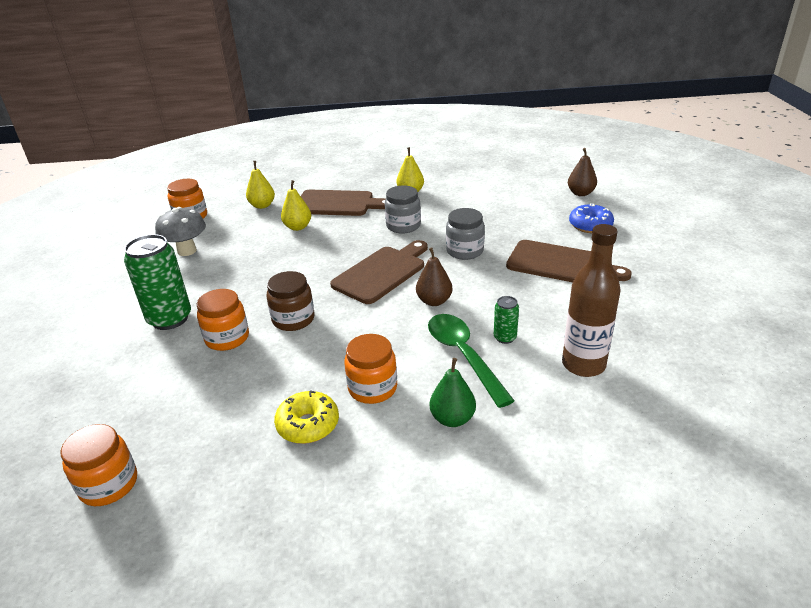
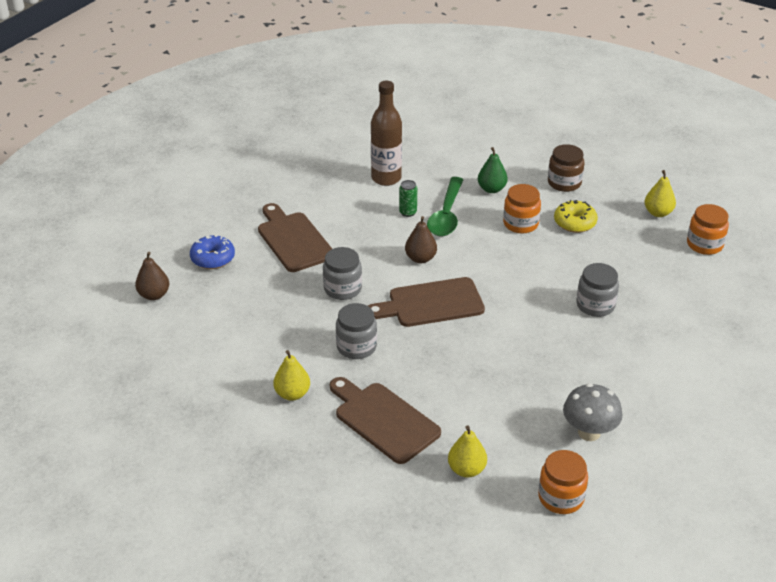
camera: 145 degrees left, 5 degrees up
(170, 319) = (634, 347): green can -> none
(227, 338) = (595, 305): orange jar -> grey jar
(293, 319) = (535, 296): brown jar -> brown jar (564, 183)
(298, 227) = (455, 405): yellow pear -> yellow pear (658, 213)

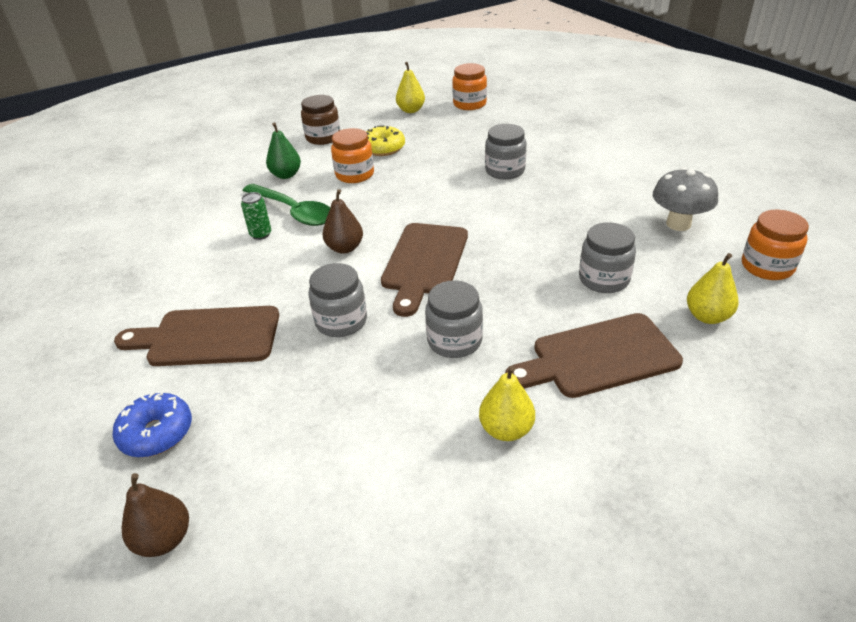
camera: 60 degrees left, 0 degrees up
(386, 178) = (187, 232): brown bottle -> none
(475, 403) = (604, 279): none -> grey jar

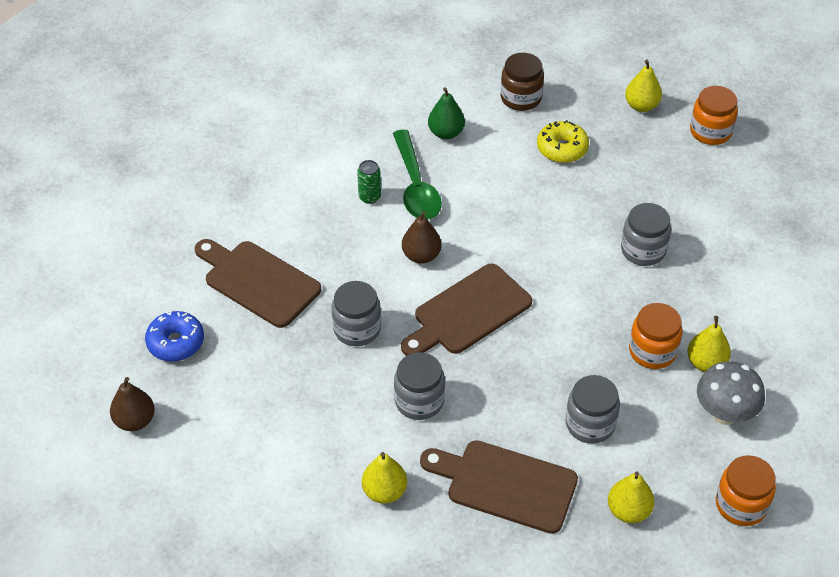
camera: 35 degrees right, 10 degrees up
(355, 175) = (505, 170): orange jar -> orange jar (652, 351)
(626, 205) = (706, 363): none -> yellow pear

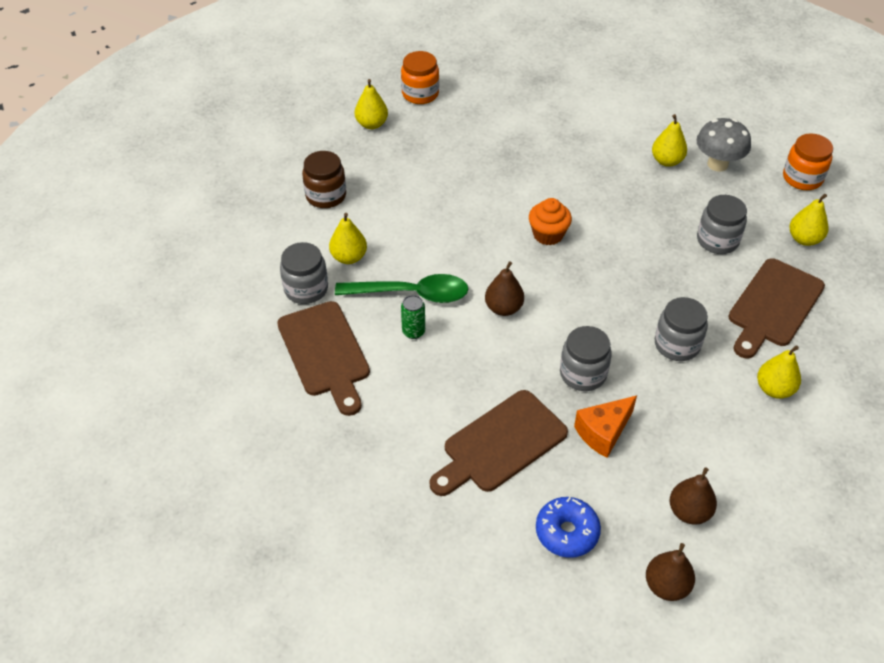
camera: 75 degrees left, 0 degrees up
(216, 430) = (689, 512): none -> brown pear
(290, 354) = (603, 432): none -> orange cheese
(446, 133) = (349, 257): green pear -> yellow pear
(468, 312) = (581, 290): brown cutting board -> brown cutting board (325, 353)
(537, 273) = (548, 234): none -> orange cupcake
(562, 148) = (403, 184): yellow donut -> none
(643, 250) = (540, 165): grey jar -> grey jar (306, 289)
(652, 351) = (649, 187): orange jar -> none

